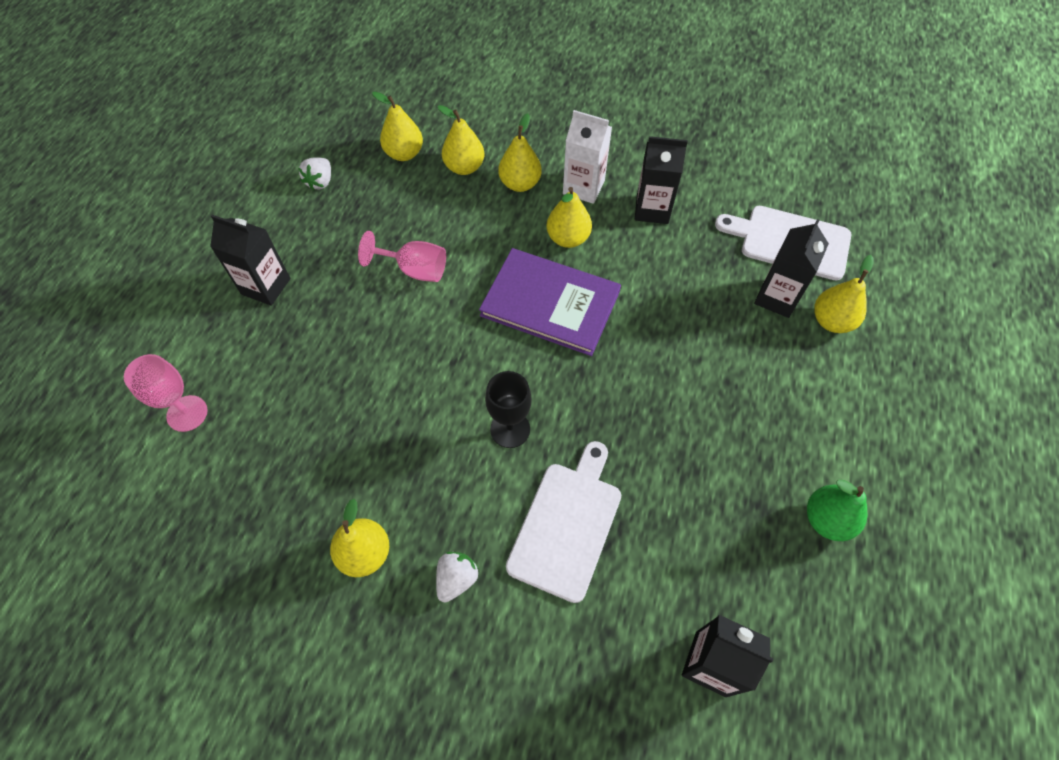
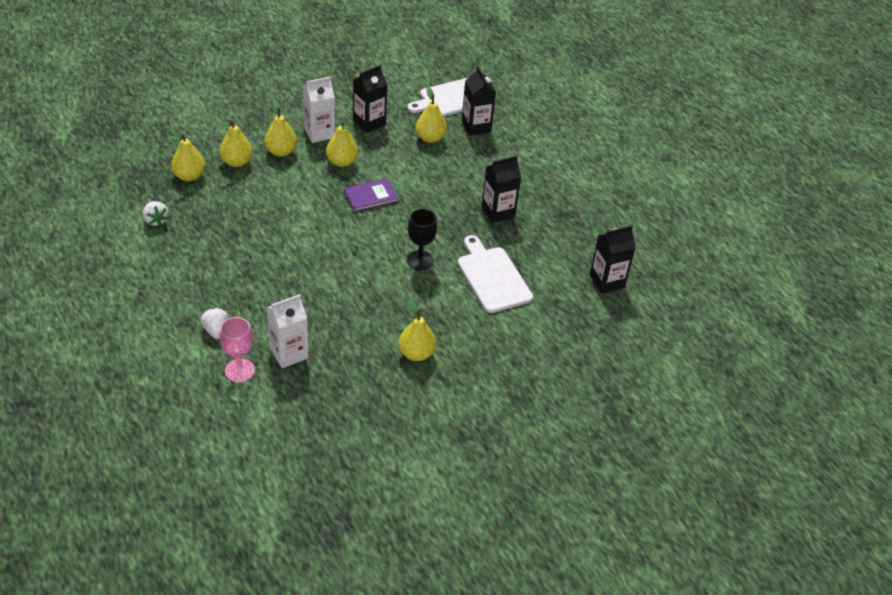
camera: 50 degrees left, 15 degrees down
(250, 433) = (289, 353): none -> white carton
(266, 286) = (198, 288): black carton -> black carton (498, 212)
(414, 270) = (277, 227): pink goblet -> none
(456, 579) = (470, 331): white strawberry -> white strawberry (216, 330)
(550, 303) = (371, 196): purple book -> purple book, size x0.55
(827, 519) = (593, 200): green pear -> none
(831, 321) = (511, 122): yellow pear -> yellow pear (430, 138)

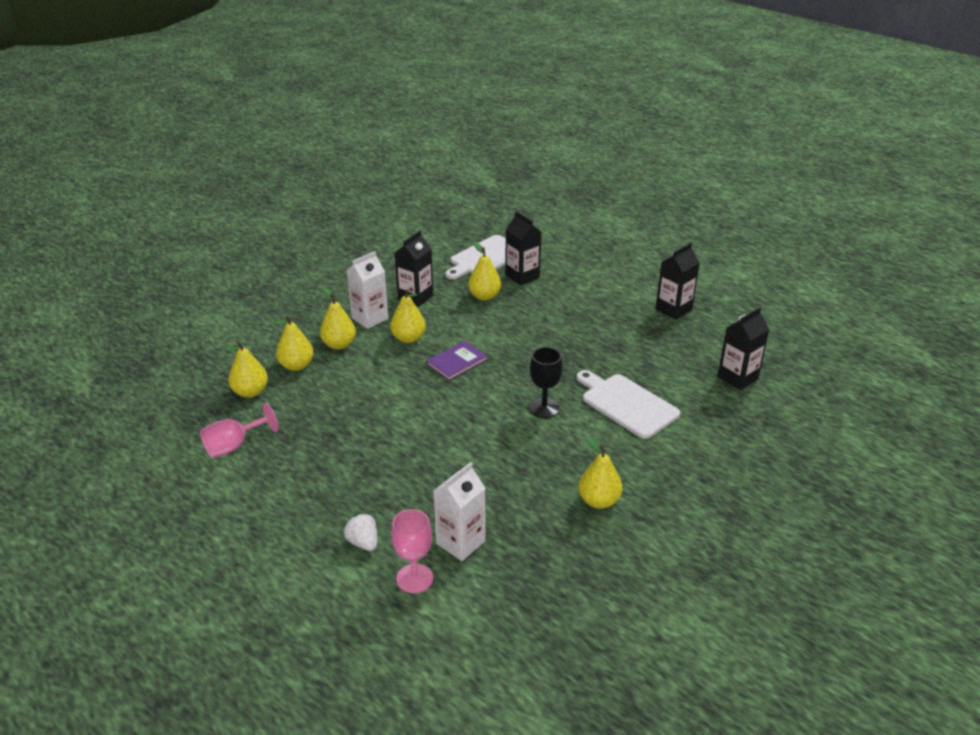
camera: 15 degrees left, 10 degrees down
(156, 220) = (234, 446): white strawberry -> pink goblet
(498, 212) = (592, 344): black carton -> black carton (673, 309)

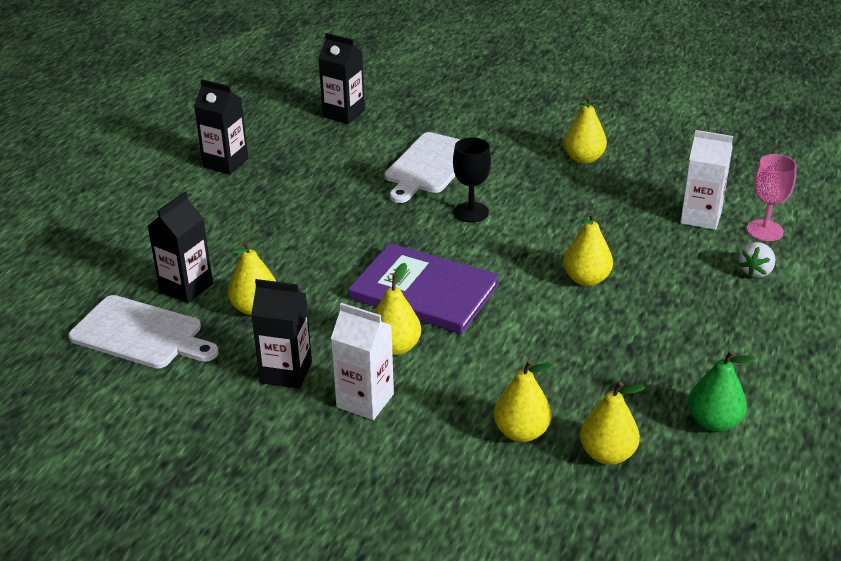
camera: 110 degrees left, 0 degrees up
(234, 446) = (713, 422): pink goblet -> green pear
(339, 344) = (447, 408): yellow pear -> yellow pear (586, 279)
(457, 362) = (424, 292): purple book -> purple book, size x1.81

